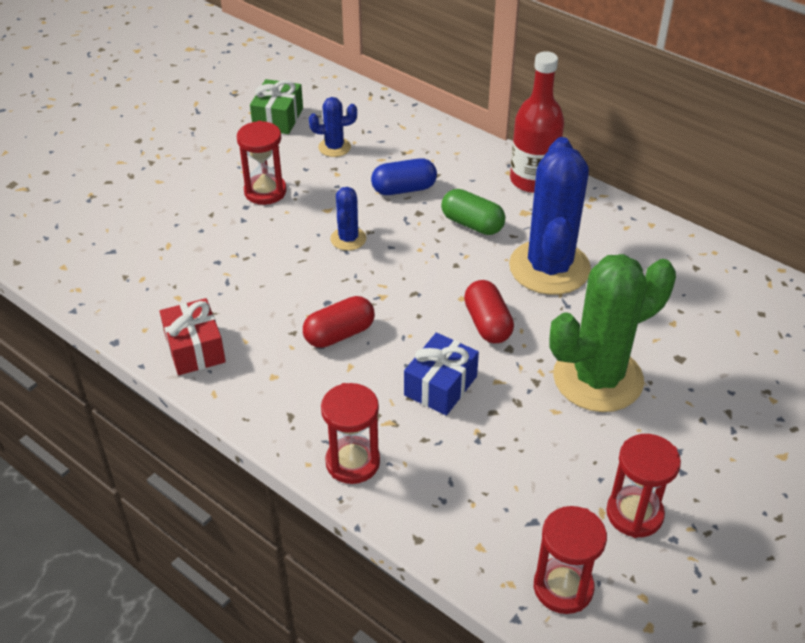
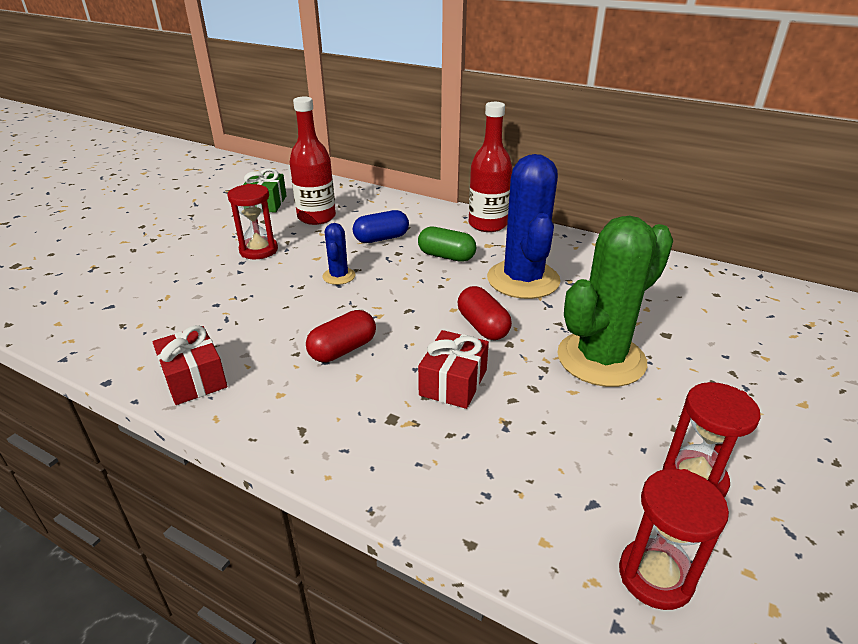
camera: 10 degrees left, 10 degrees down
(334, 147) = (316, 217): blue cactus -> red bottle
(352, 462) = (377, 468): red hourglass -> none
(440, 386) = (453, 382): blue gift -> red gift

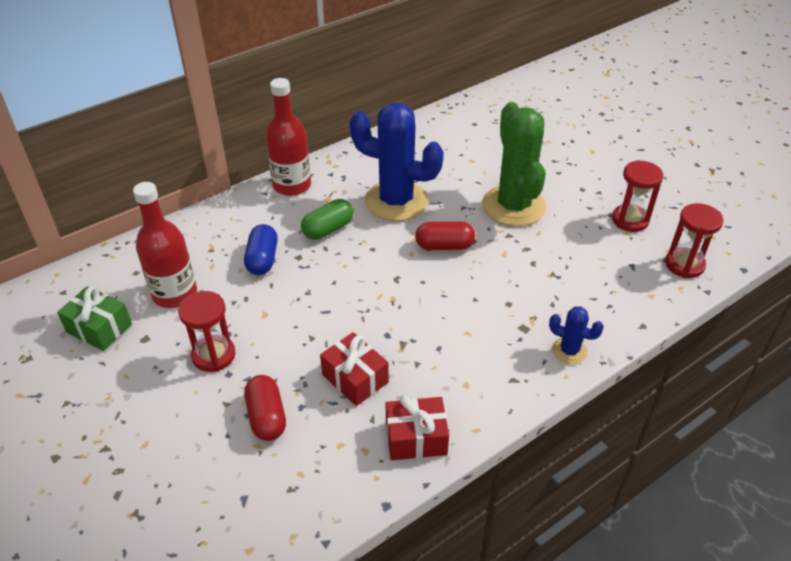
camera: 65 degrees left, 10 degrees up
(339, 276) = (312, 307): blue cactus -> blue cactus (569, 351)
(343, 350) = (429, 333): red capsule -> red capsule (266, 417)
(453, 382) = (501, 284): red gift -> red gift (355, 378)

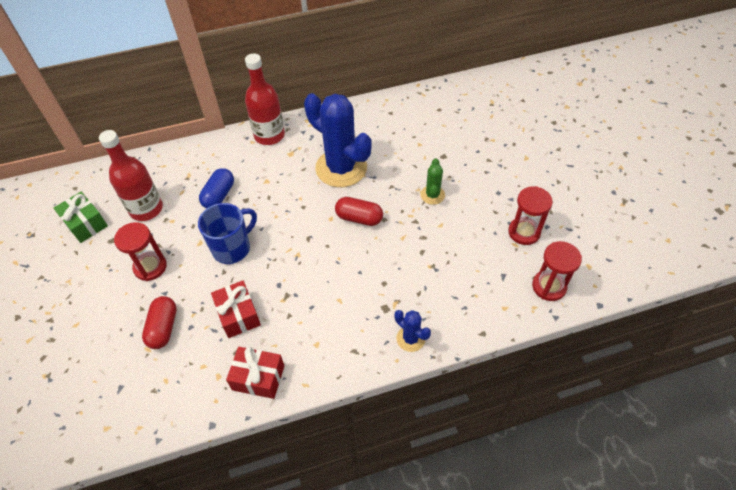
camera: 20 degrees right, 10 degrees up
(309, 310) = (232, 248): none -> blue mug
(328, 229) = (278, 181): green capsule -> none
(513, 206) = (432, 195): green cactus -> green cactus, size x0.46

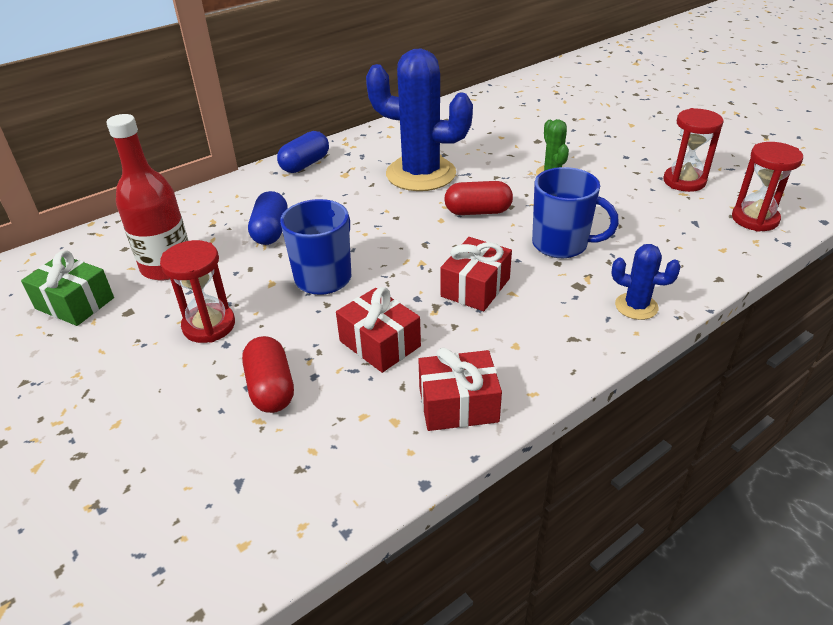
camera: 20 degrees left, 15 degrees down
(269, 135) = (305, 164): red bottle -> blue capsule
(319, 288) = (475, 287): none -> red gift
(396, 267) = (561, 244): none -> blue mug

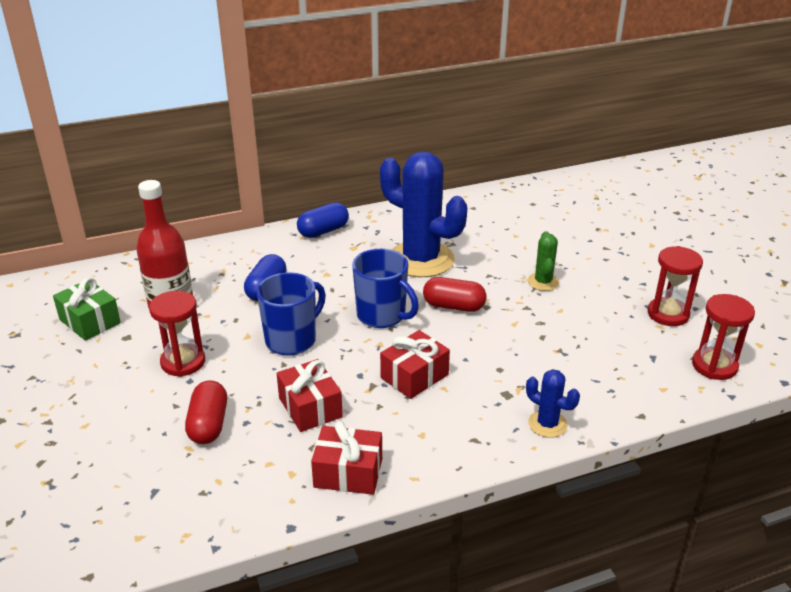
camera: 15 degrees right, 5 degrees down
(561, 244) = (513, 353): blue mug -> blue mug (382, 316)

